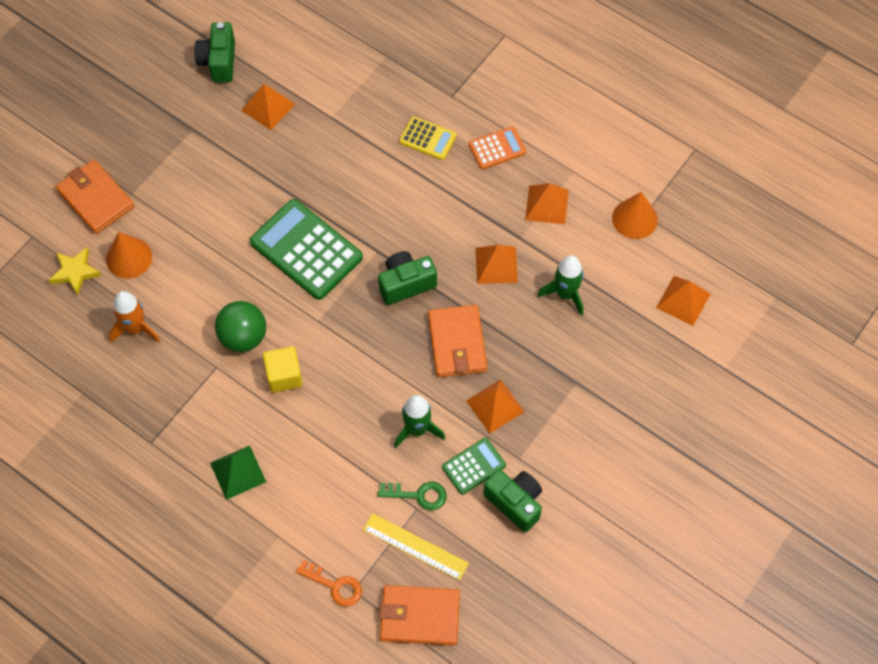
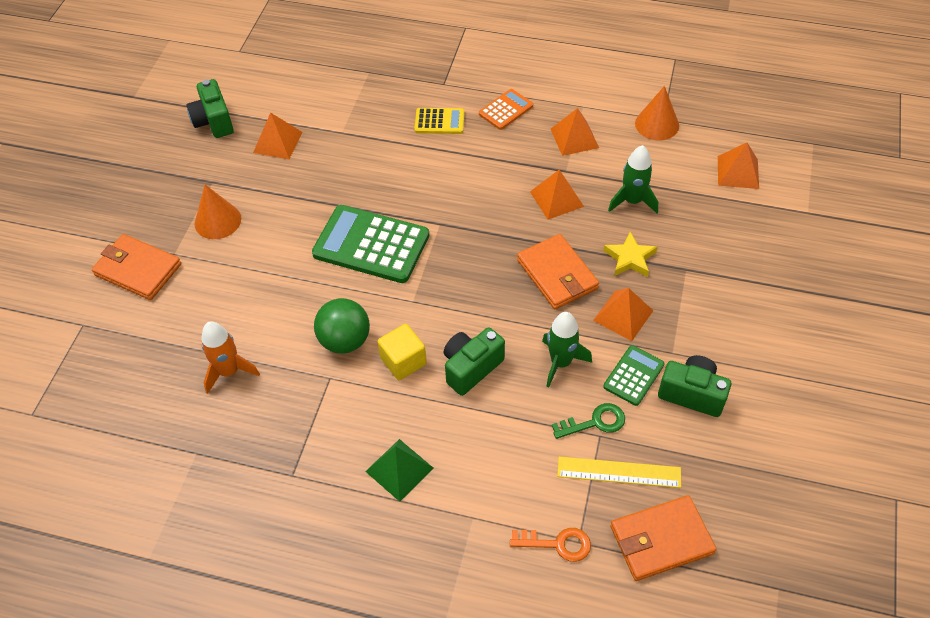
camera: 20 degrees left, 10 degrees down
(75, 272) = (142, 342): yellow star -> yellow star (630, 258)
(129, 258) = (194, 310): orange cone -> orange cone (218, 221)
(406, 284) = (481, 241): green camera -> green camera (471, 368)

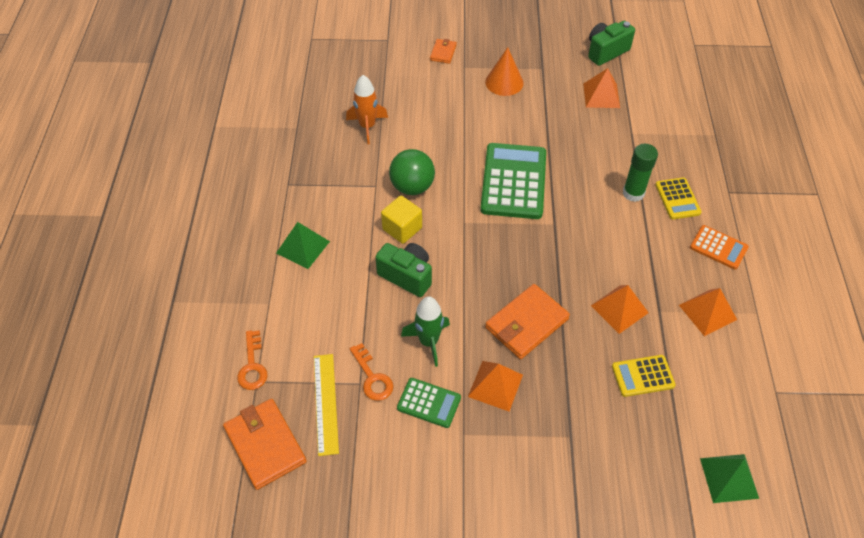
camera: 75 degrees right, 0 degrees up
(138, 270) = (443, 52): orange wallet -> orange wallet, size x0.53
(421, 152) = (633, 193): none -> green glue stick
(595, 422) = (372, 377): green key -> orange key
(630, 258) = (567, 383): yellow star -> none
(632, 201) = (643, 376): green rocket -> yellow calculator
(657, 124) = (764, 387): orange cone -> none
(692, 394) = (420, 456): green camera -> none
(738, 172) = (729, 478): orange pyramid -> green pyramid

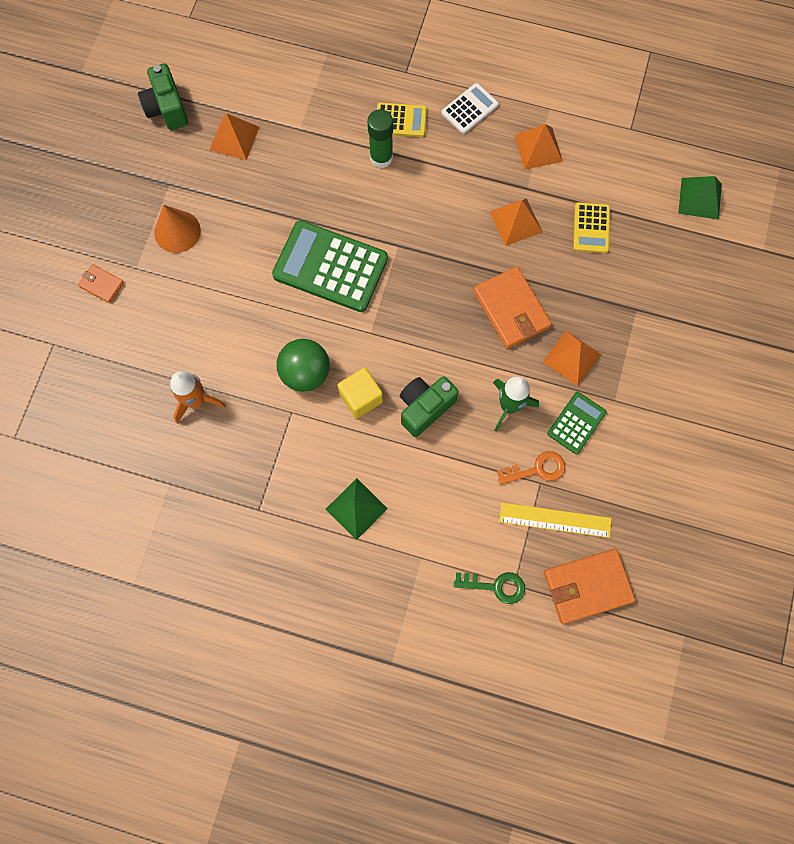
camera: 75 degrees left, 20 degrees up
(252, 366) = (495, 586): orange key -> green key
(718, 247) = (469, 109): orange calculator -> white calculator

